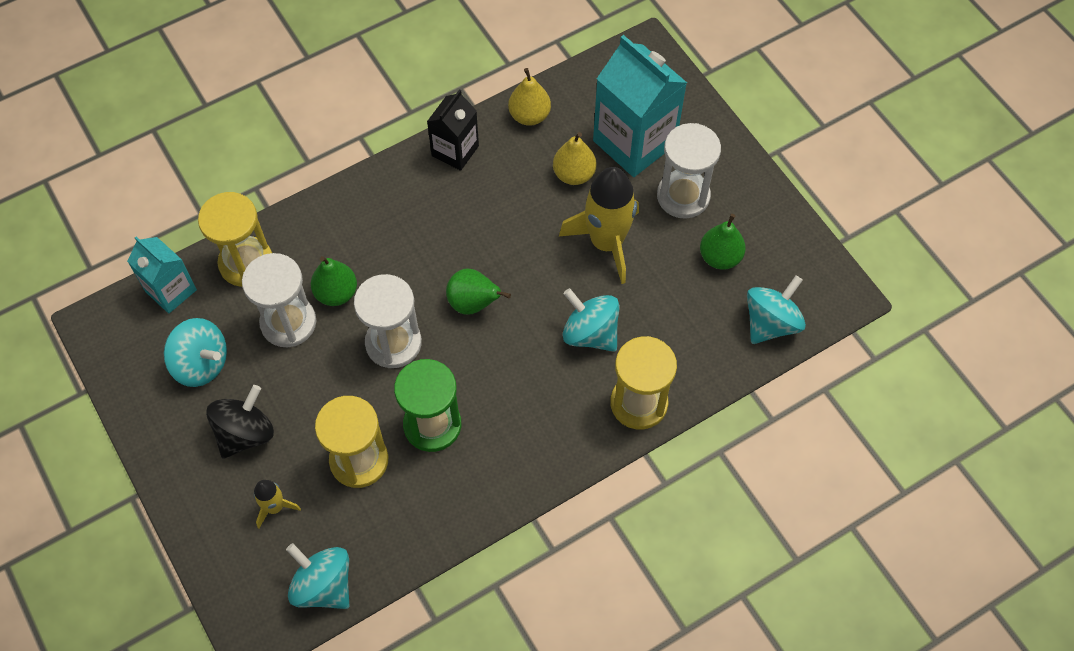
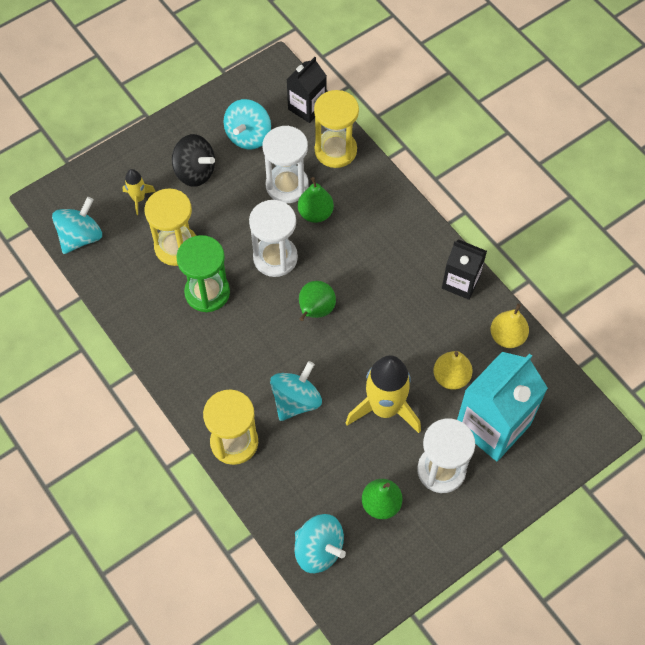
camera: 85 degrees right, 0 degrees up
(171, 291) = (307, 107): turquoise carton -> black carton

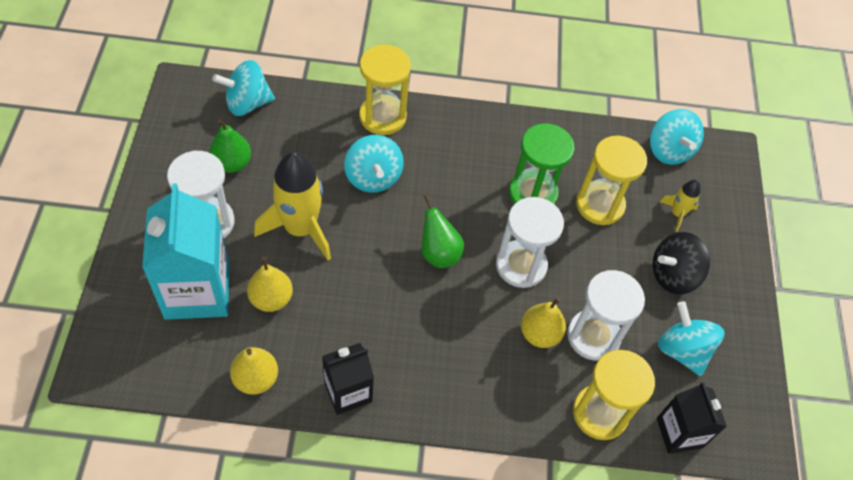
camera: 125 degrees right, 5 degrees down
(315, 213) = (539, 334): green pear -> yellow pear

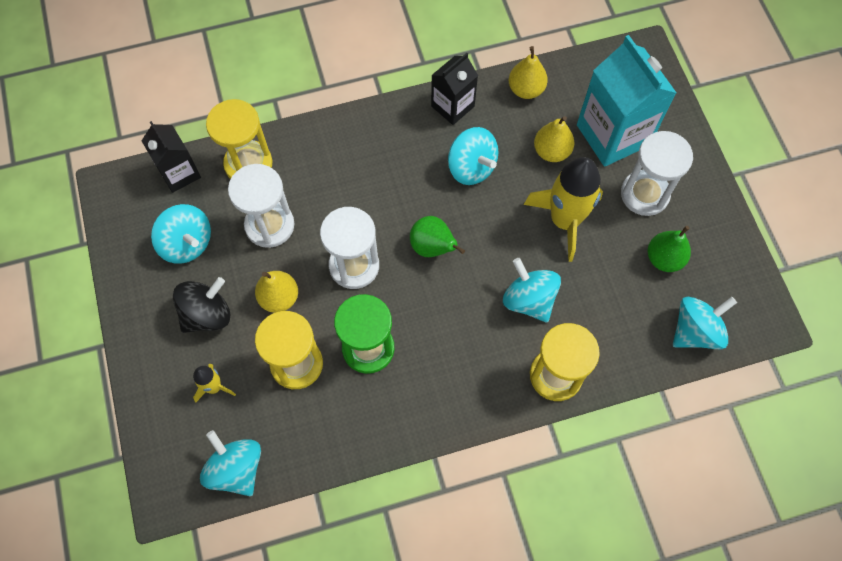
camera: 165 degrees right, 10 degrees up
(363, 315) = (471, 167): none -> turquoise spinning top
(539, 334) = (317, 209): yellow pear -> yellow pear (279, 298)

